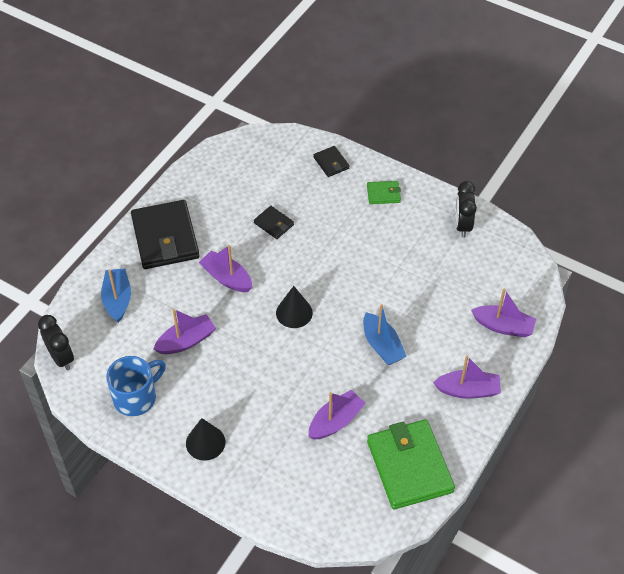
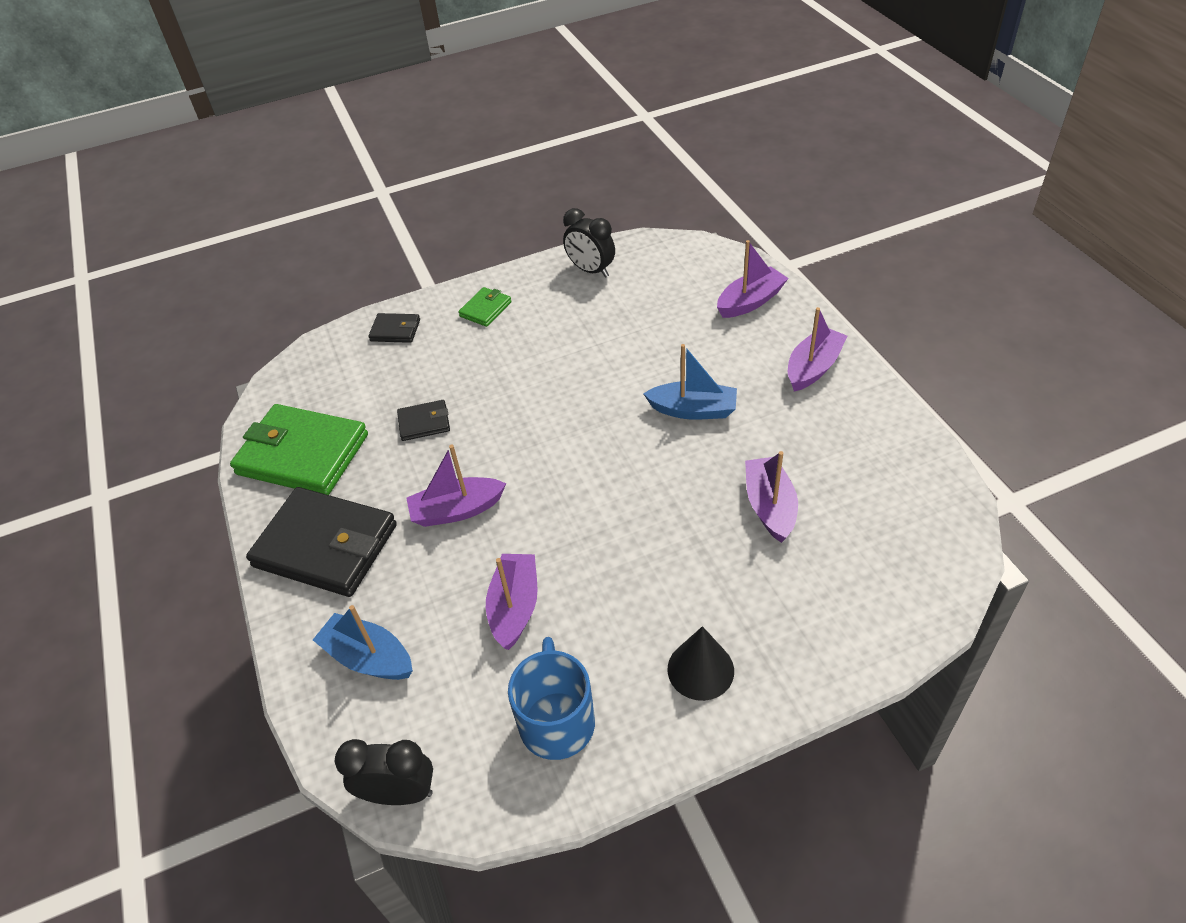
camera: 50 degrees left, 5 degrees down
(294, 312) = (574, 468): black cone -> none
(409, 466) = (885, 468): green wallet -> green wallet (302, 454)

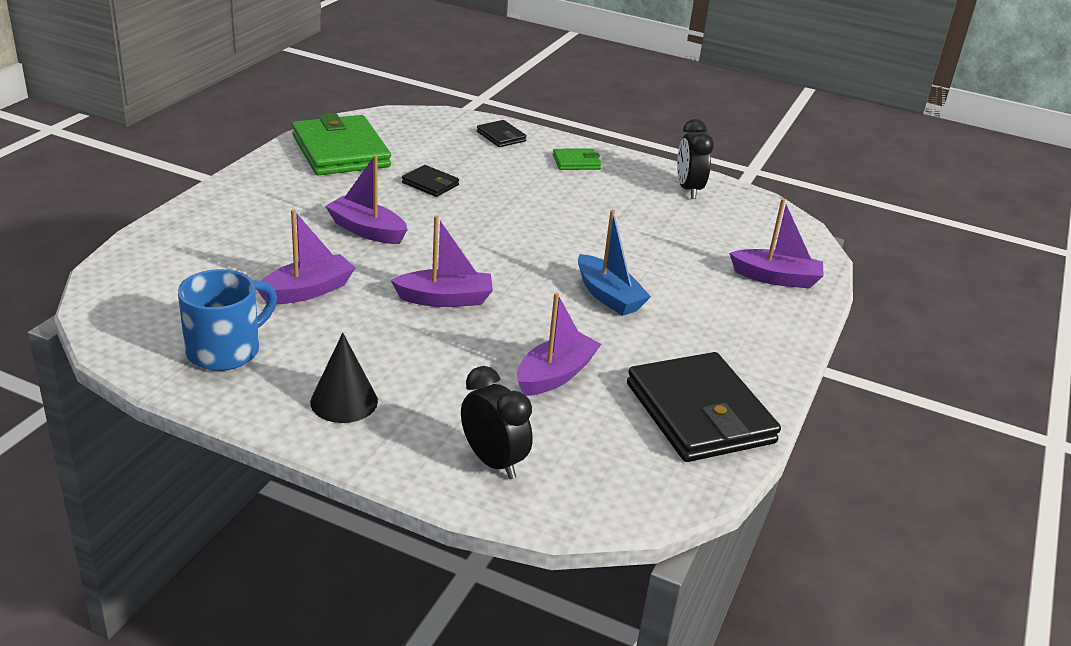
camera: 40 degrees right, 15 degrees down
(326, 545) = (274, 193): black wallet -> black wallet (700, 413)
(369, 657) = (199, 249): blue boat -> none
(399, 793) = (102, 308): black clock -> black clock (493, 461)
(813, 367) = (748, 340): purple boat -> purple boat (445, 299)

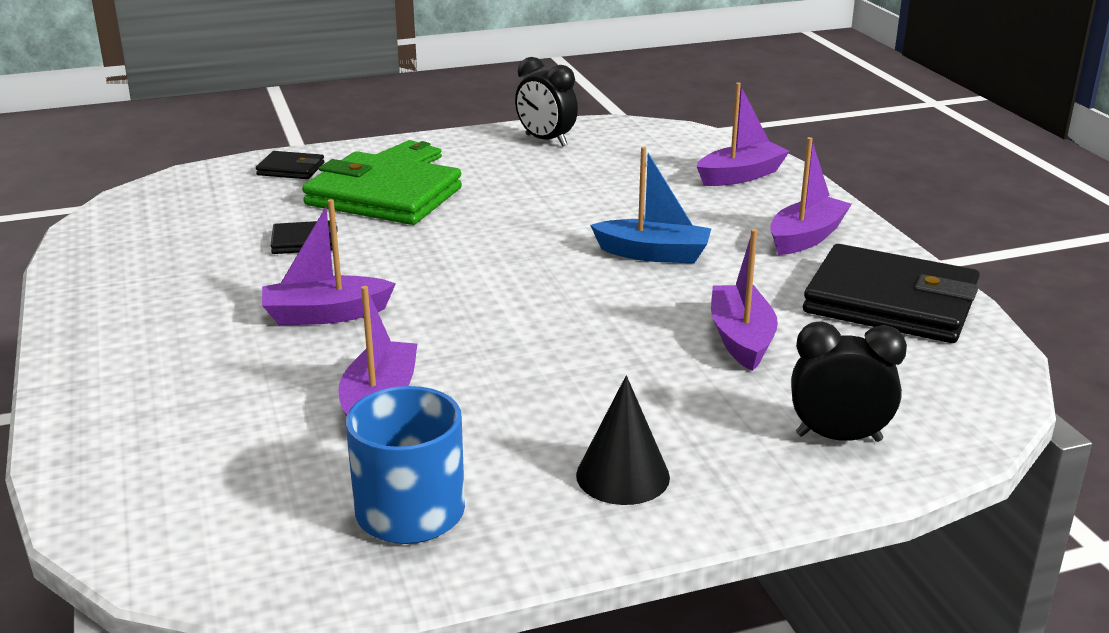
camera: 40 degrees left, 5 degrees down
(340, 151) = (140, 256): green wallet -> green wallet (383, 197)
(445, 299) = (527, 333): purple boat -> purple boat (806, 237)

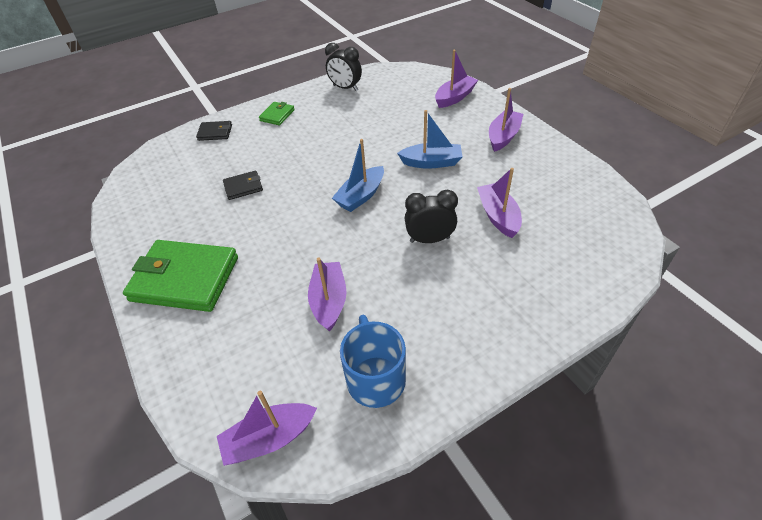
camera: 10 degrees left, 20 degrees up
(326, 314) = (275, 240): purple boat -> purple boat (269, 438)
(383, 197) = (274, 145): green wallet -> green wallet (185, 279)
(503, 279) = (361, 196): none -> blue boat
(622, 476) = (475, 328): black cone -> none
(838, 437) = (571, 277): black clock -> black clock (429, 239)
(890, 302) = (561, 175): black wallet -> none

